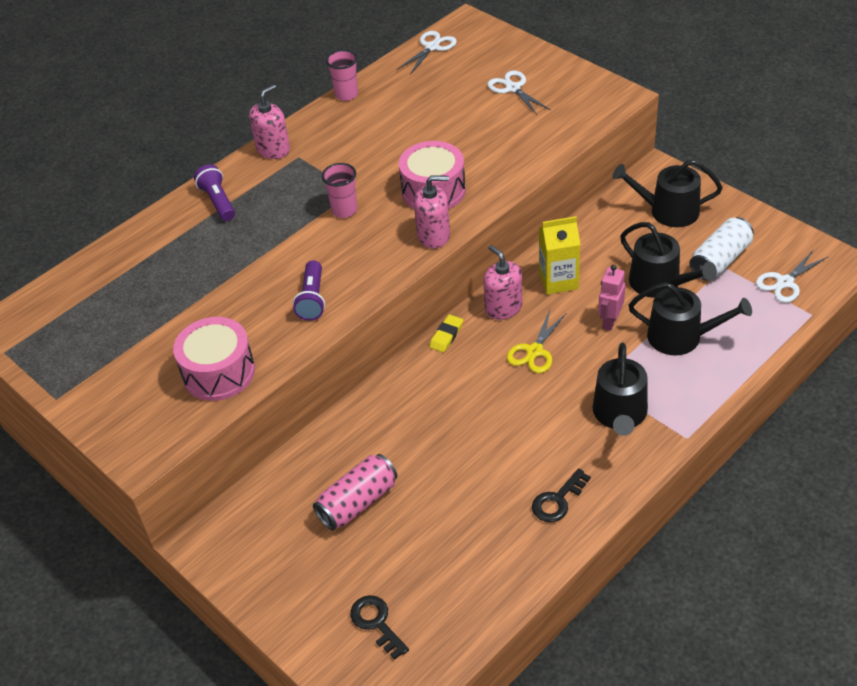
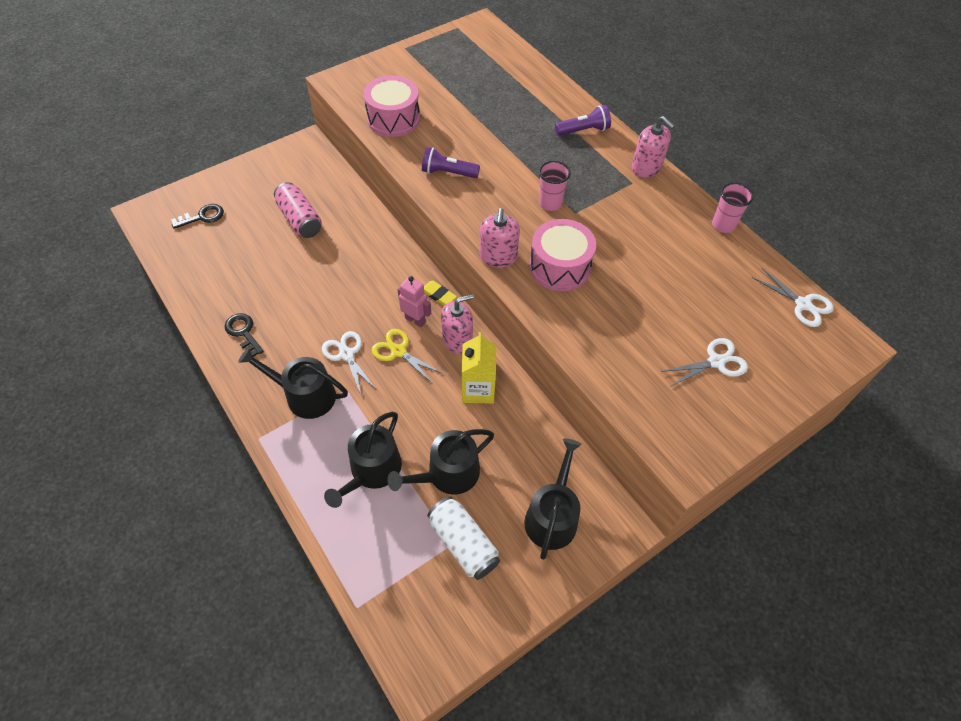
camera: 95 degrees right, 10 degrees up
(609, 321) = (412, 417): pink robot -> pink robot (415, 320)
(785, 282) = (410, 598): white scissors -> white scissors (346, 354)

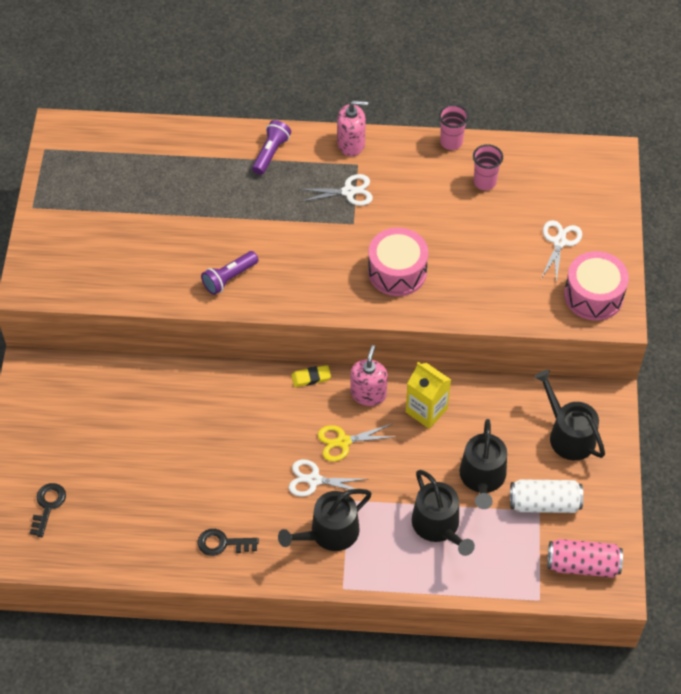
camera: 50 degrees left, 0 degrees up
(300, 220) = (127, 429): pink can -> pink can (582, 565)
(393, 119) = (124, 275): pink drum -> pink drum (593, 295)
(415, 320) = (322, 410): pink robot -> none
(498, 257) = (351, 304): pink soap dispenser -> none
(550, 203) = (329, 233): pink cup -> pink cup (484, 182)
(803, 304) = (559, 155): white scissors -> white scissors (348, 192)

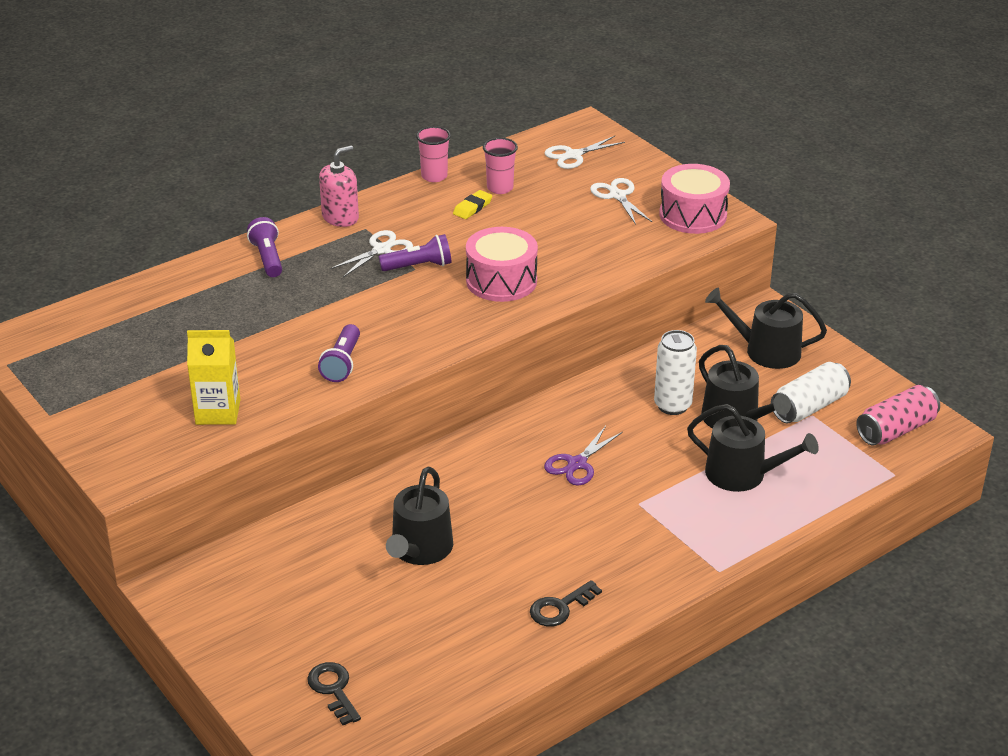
camera: 40 degrees left, 20 degrees down
(311, 377) = (485, 435): yellow eraser -> yellow eraser (472, 207)
(314, 480) = (586, 507): white scissors -> white scissors (573, 155)
(329, 533) = (652, 538): black watering can -> black watering can (419, 550)
(343, 442) = (577, 464): yellow scissors -> purple scissors
(357, 223) = (418, 266): none -> purple flashlight
(368, 394) = (555, 417): pink soap dispenser -> none
(426, 410) = (623, 400): yellow carton -> yellow carton (218, 412)
(454, 437) = (672, 405): none -> white can

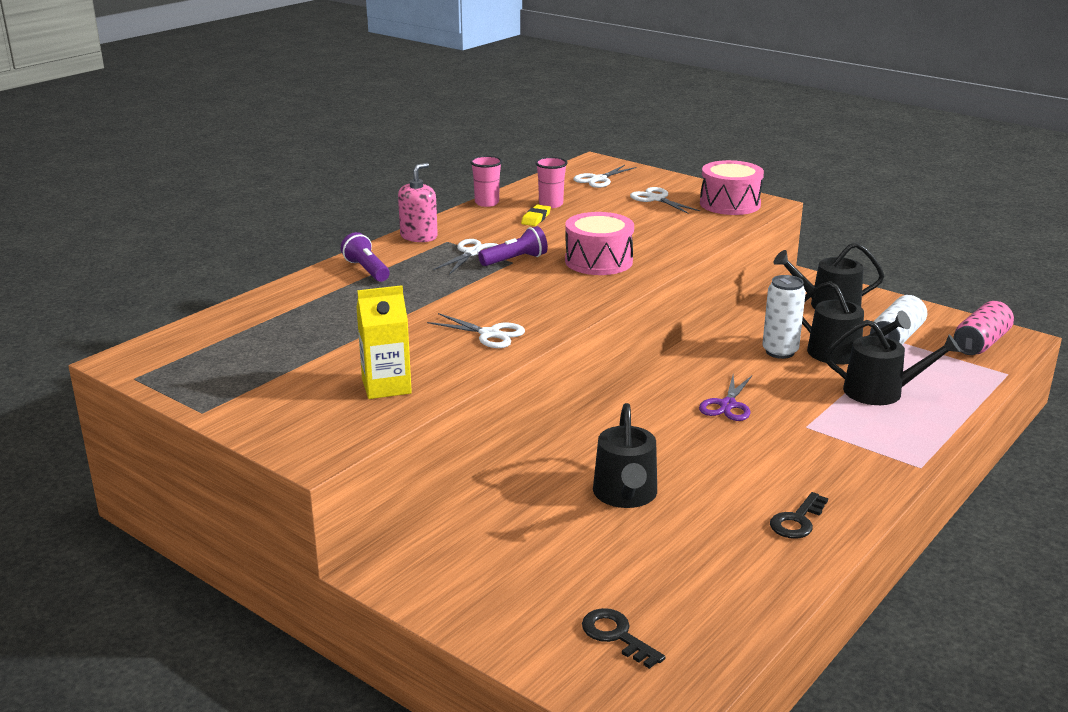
camera: 15 degrees left, 10 degrees down
(342, 363) = (490, 334): purple flashlight -> white scissors

